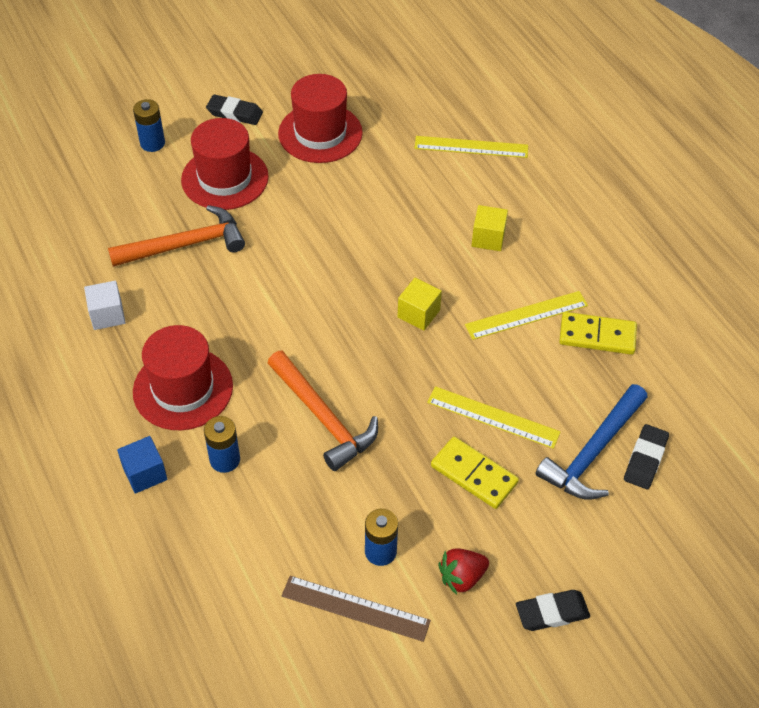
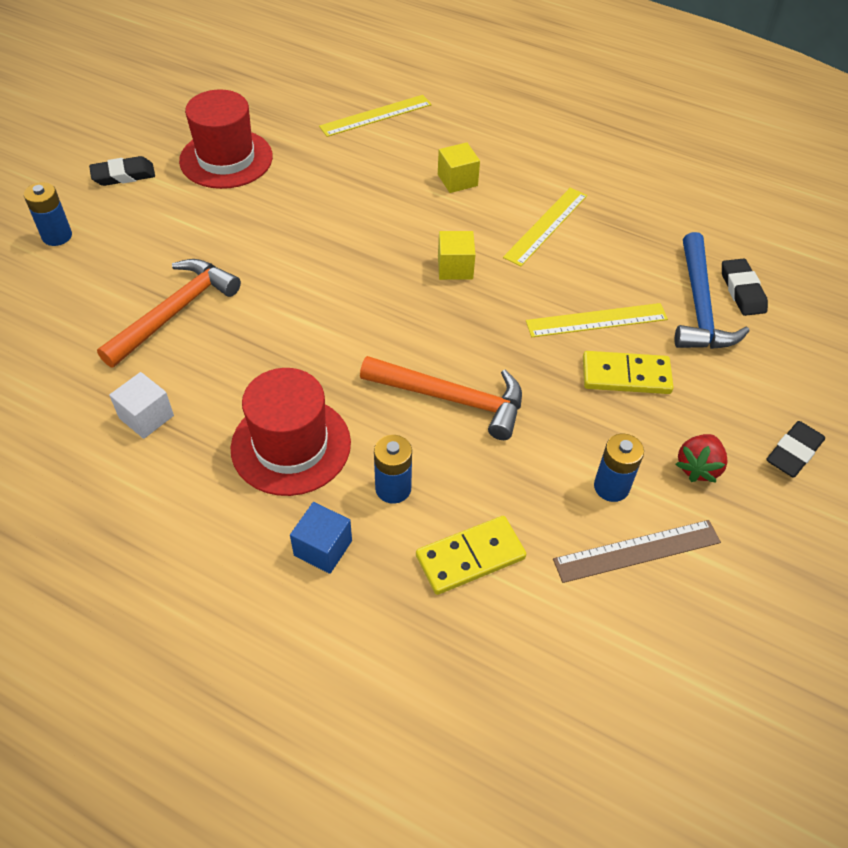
camera: 35 degrees left, 0 degrees up
(225, 178) = (164, 235): red hat -> none
(597, 335) = (616, 215): yellow domino -> yellow domino (470, 557)

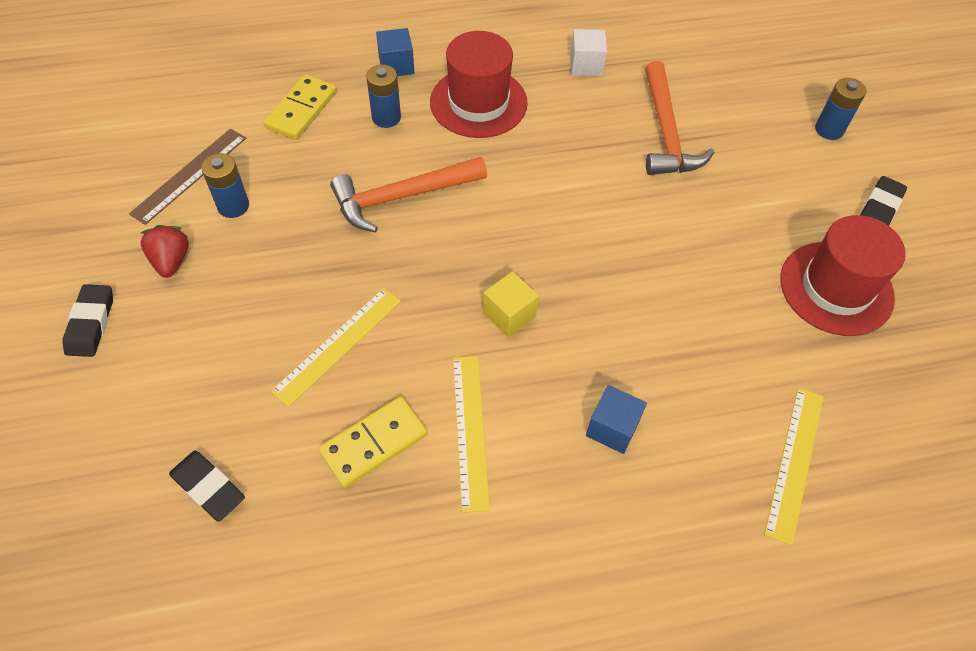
camera: 140 degrees right, 5 degrees up
(457, 180) = (612, 428): yellow cube -> blue cube
(626, 376) = (276, 305): yellow domino -> yellow domino (373, 443)
(699, 306) = (246, 432): blue hammer -> none

